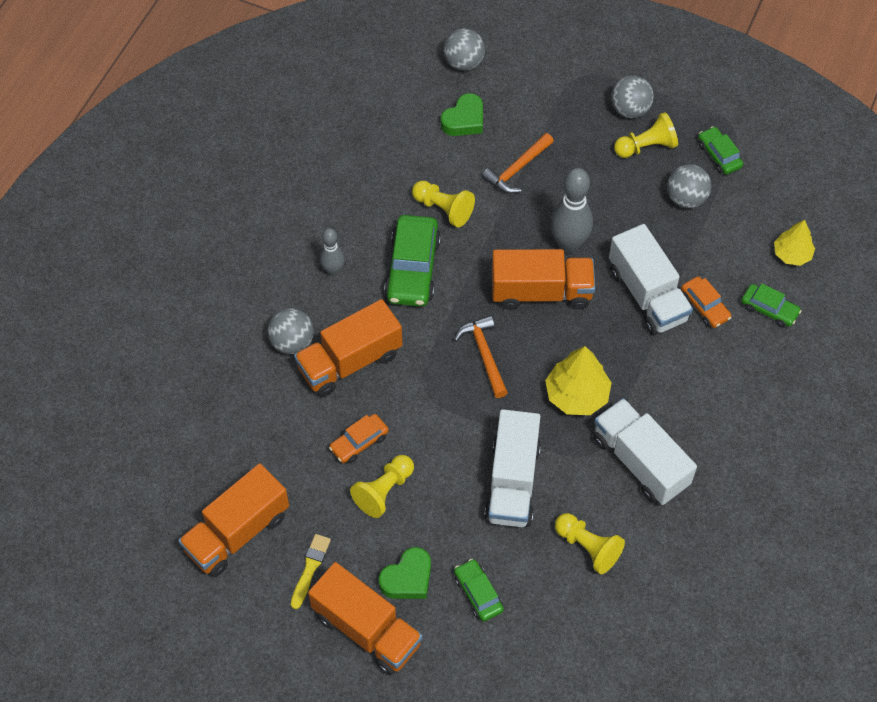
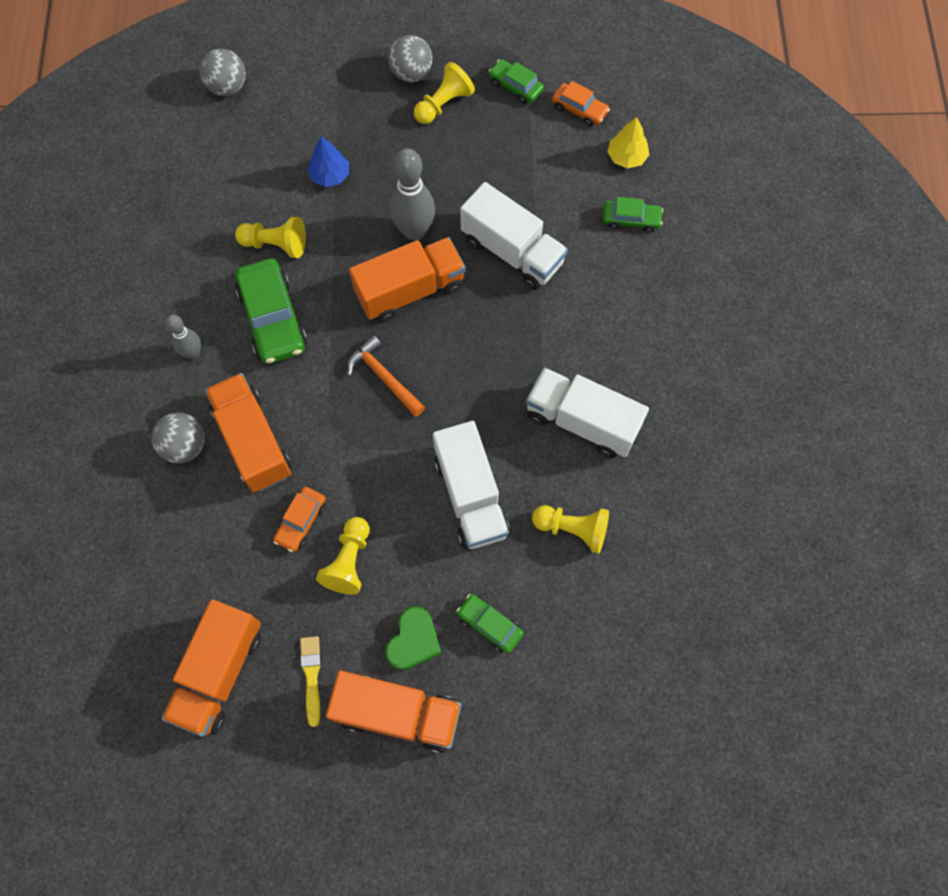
camera: 25 degrees left, 10 degrees up
(350, 361) = (253, 441): orange truck -> orange truck turned 120 degrees clockwise
(464, 120) = (255, 145): green heart -> none
(517, 169) = (330, 175): orange hammer -> blue tree
(577, 395) = (492, 380): yellow tree -> none
(686, 198) = (504, 141): grey ball -> none
(704, 306) = (571, 241): orange car -> orange car (579, 109)

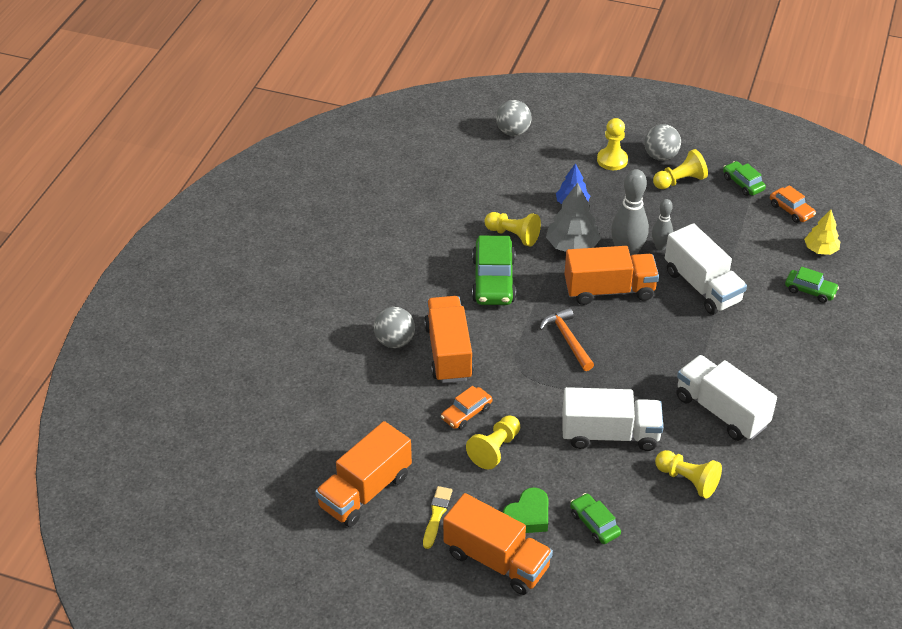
camera: 20 degrees right, 25 degrees down
(193, 353) = (423, 286): grey bowling pin -> grey bowling pin (660, 247)
(349, 238) = (572, 245): none -> grey tree
(357, 96) = (612, 160): none -> yellow pawn
(470, 496) = (610, 434): white truck -> white truck turned 90 degrees counterclockwise

